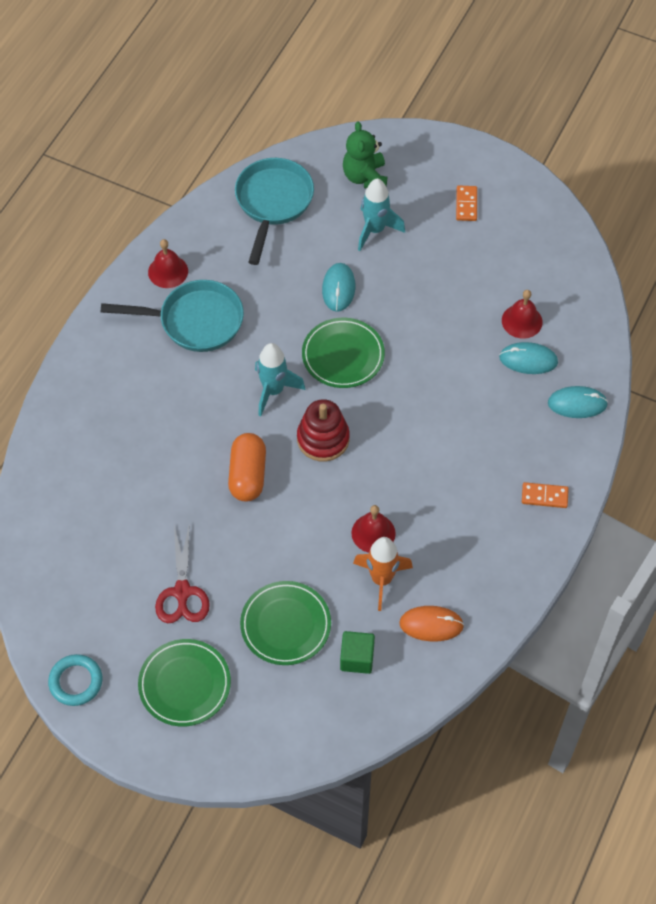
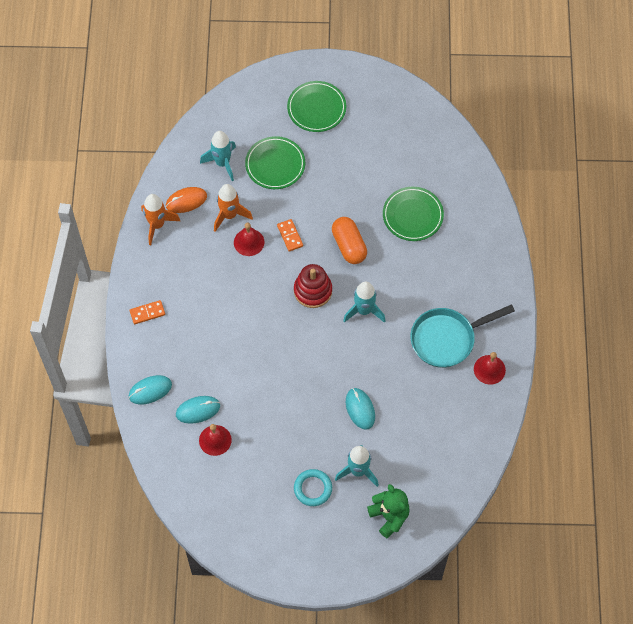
camera: 155 degrees right, 5 degrees up
(76, 682) = (380, 84): turquoise ring -> turquoise ring (313, 488)
(182, 592) = (348, 158): red scissors -> none
(273, 203) = (447, 461): turquoise pan -> none
(343, 355) = (330, 357): green plate -> green plate (412, 215)
(357, 658) = (222, 163): green cube -> turquoise rocket
(466, 204) = (299, 526): orange domino -> orange domino (290, 236)
(485, 607) = (157, 225): none -> orange rocket

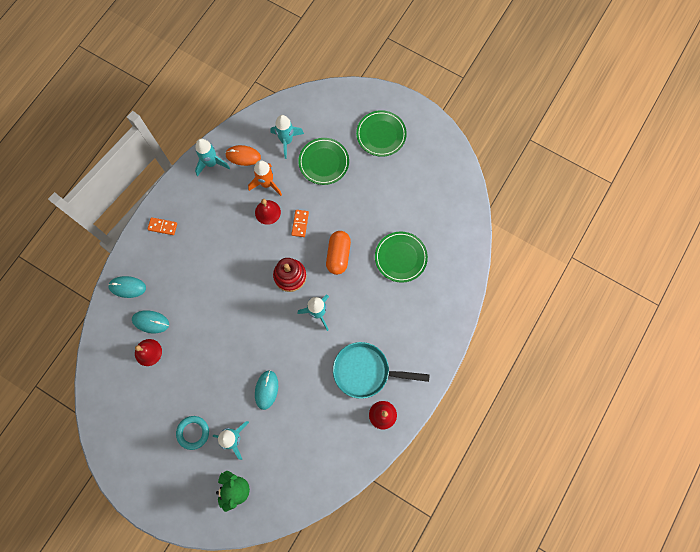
camera: 30 degrees right, 10 degrees up
(157, 225) = (211, 163): orange rocket -> turquoise rocket

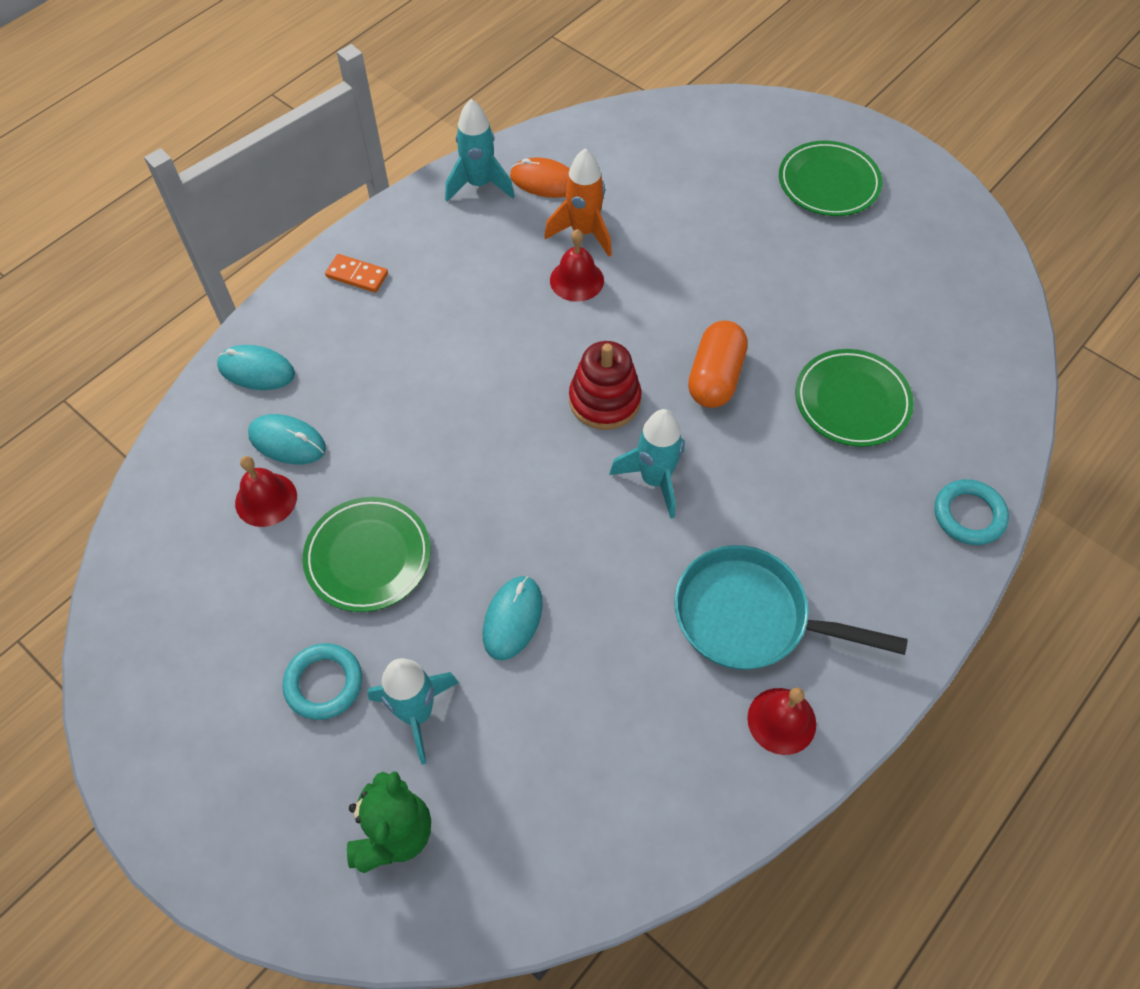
camera: 10 degrees right, 15 degrees down
(286, 141) = (635, 169): turquoise rocket -> none
(300, 223) = (641, 309): orange domino -> none
(323, 162) = (705, 212): green plate -> green plate (368, 556)
(454, 307) = (969, 515): none -> turquoise ring

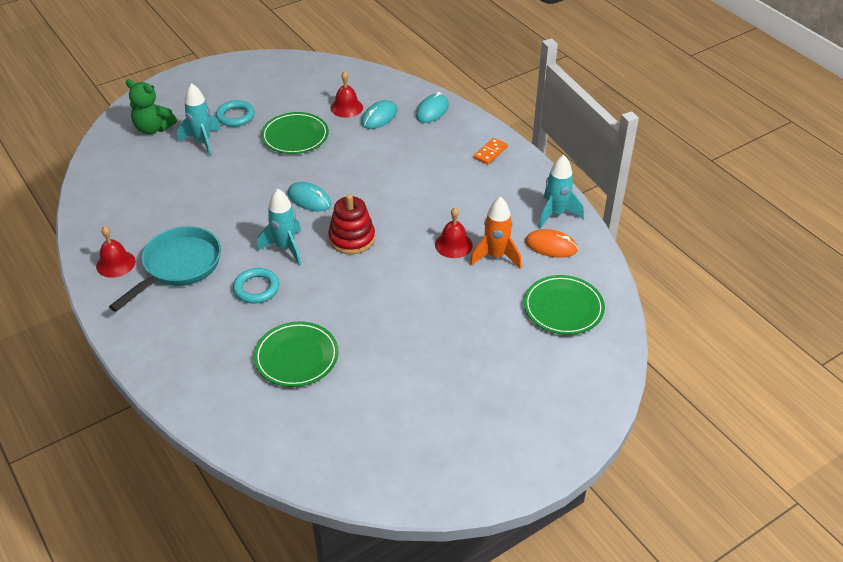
camera: 105 degrees right, 15 degrees down
(512, 619) = (232, 179): turquoise mouse -> turquoise mouse (309, 199)
(544, 181) = (551, 246): orange mouse -> orange mouse turned 75 degrees clockwise
(715, 377) = (346, 293): orange capsule -> none
(828, 183) = (507, 409): green plate -> green plate (563, 308)
(969, 515) = (182, 389): turquoise ring -> turquoise ring (256, 288)

